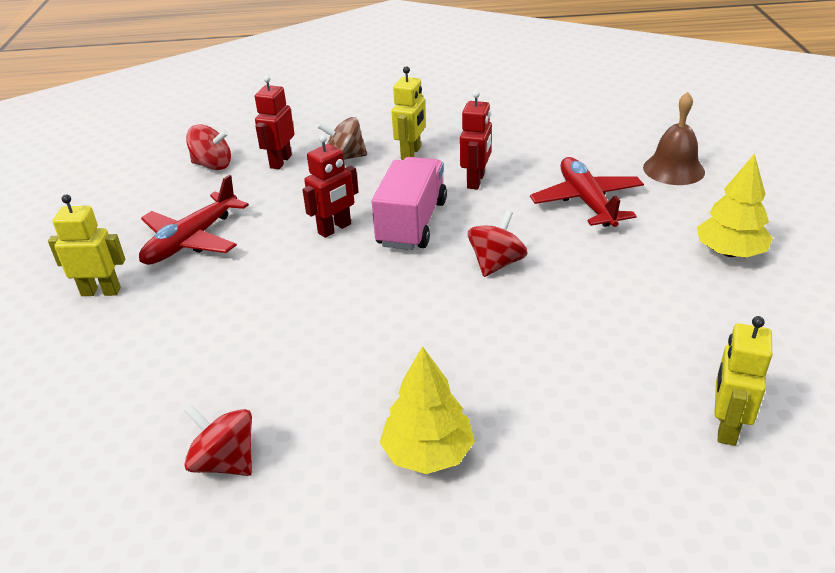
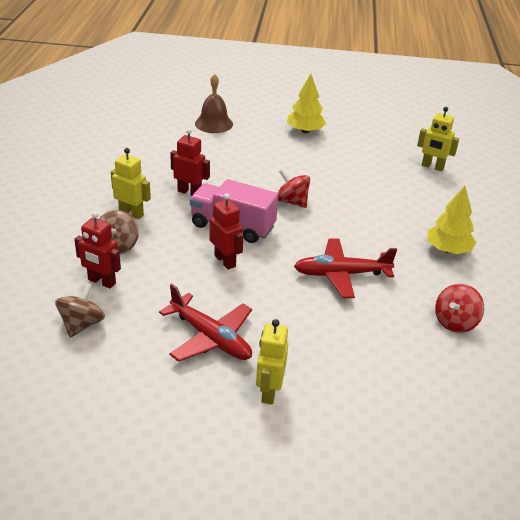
camera: 85 degrees left, 0 degrees up
(212, 165) = (82, 324): red spinning top -> brown spinning top
(586, 201) = (236, 158): red plane -> red plane (341, 274)

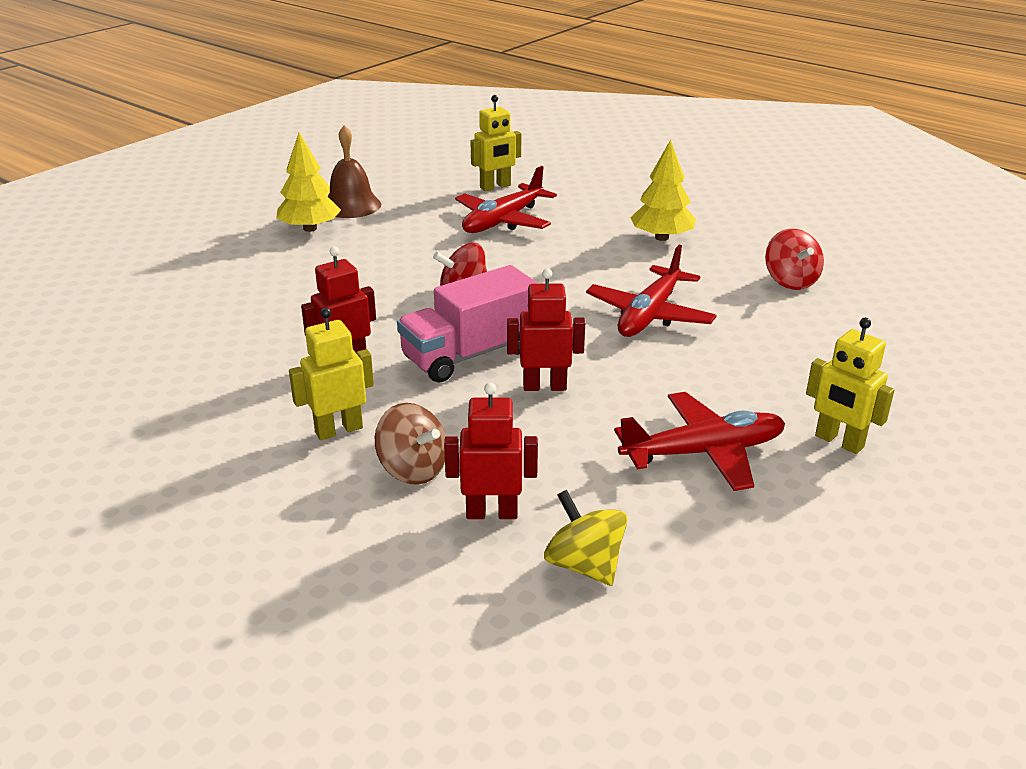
camera: 55 degrees left, 5 degrees down
(82, 324) = (584, 565): brown spinning top -> yellow spinning top
(101, 282) = (491, 513): red robot -> red robot turned 150 degrees counterclockwise
(214, 123) = (189, 284): brown bell -> brown bell (351, 205)
(392, 185) = (503, 221): none -> red plane

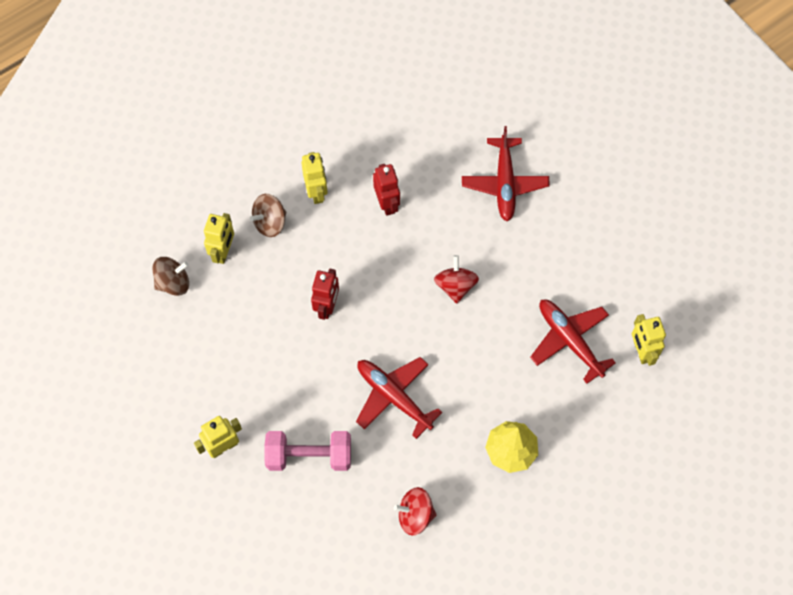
camera: 105 degrees right, 35 degrees up
(310, 228) = (586, 202): yellow tree -> none
(351, 205) = (624, 235): brown bell -> none
(470, 354) = (375, 274): pink truck -> none
(491, 513) = (223, 252): red robot -> yellow robot
(584, 565) = (173, 283): yellow spinning top -> brown spinning top
(703, 452) = (237, 370): red plane -> red plane (504, 183)
(784, 364) = (309, 456): none -> pink dumbbell

